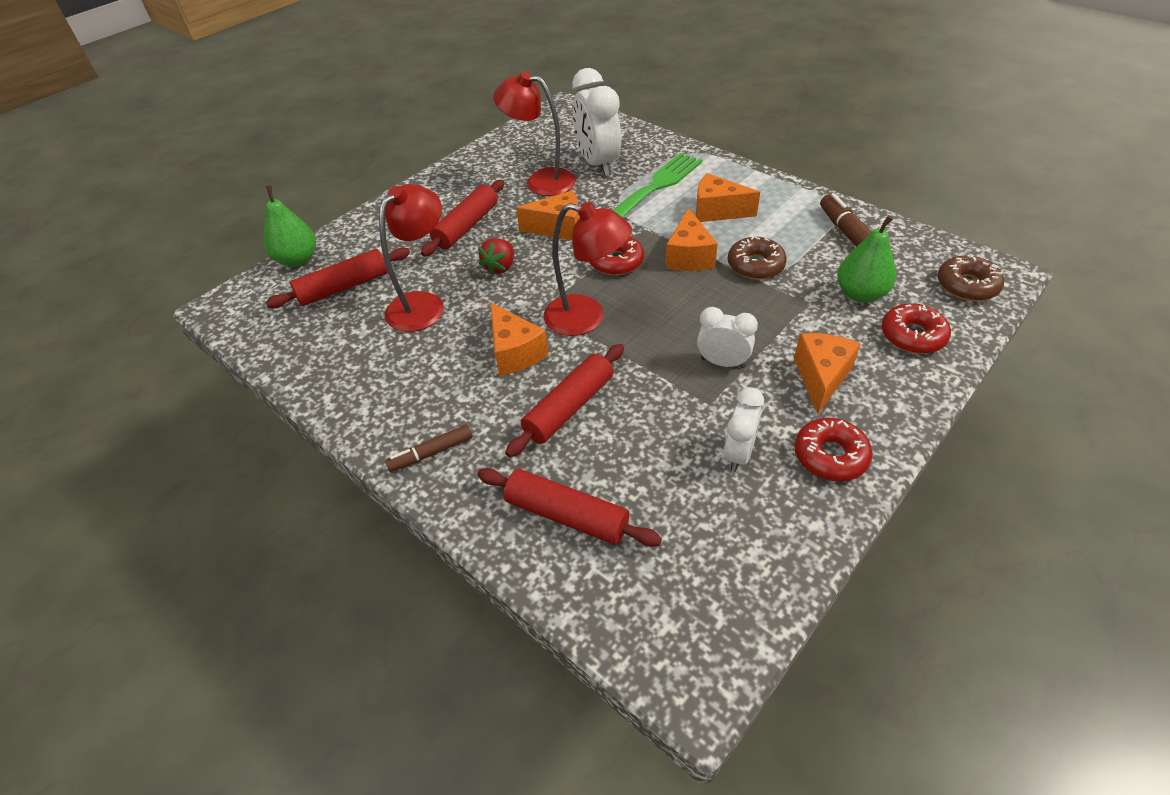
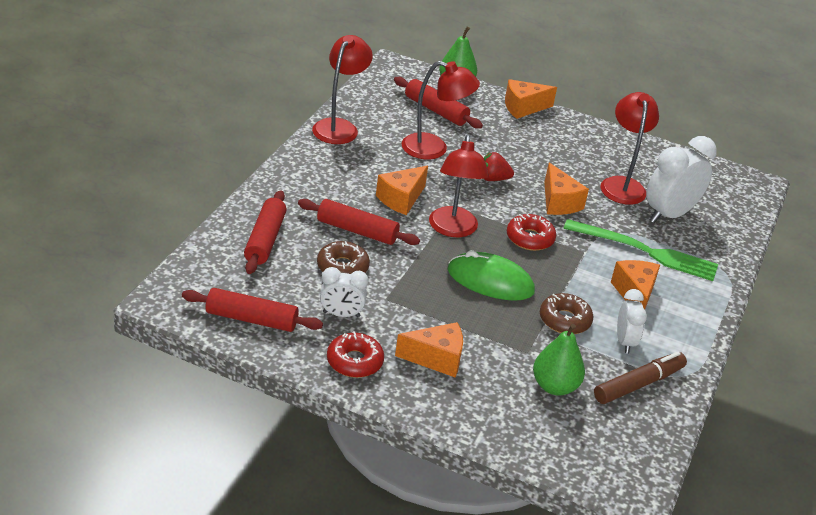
camera: 65 degrees right, 10 degrees down
(333, 386) = (339, 127): none -> red lamp
(431, 453) = (297, 177): brown marker -> none
(467, 226) = (536, 154): red rolling pin -> red rolling pin (251, 319)
(686, 306) = (490, 281): none -> green mouse
(689, 256) = (557, 279): orange cheese -> orange cheese (523, 107)
(722, 363) = (432, 304): white clock -> white clock (624, 342)
(912, 336) = (511, 417): red donut -> none
(966, 285) = (602, 461): brown donut -> brown donut (342, 267)

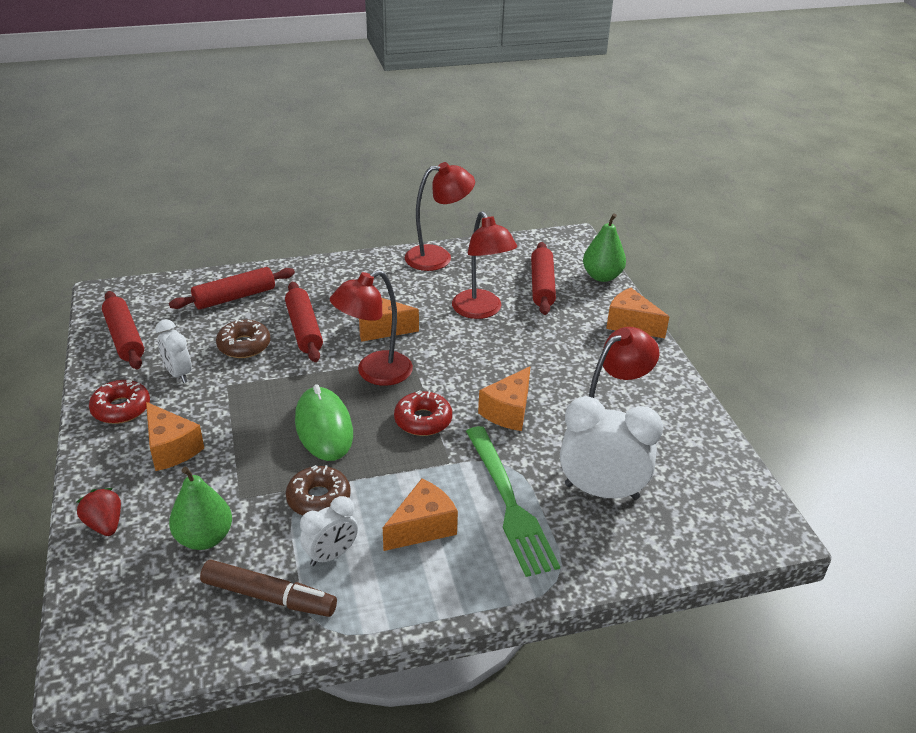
camera: 55 degrees right, 0 degrees up
(493, 179) = (486, 359): red strawberry -> red strawberry (105, 524)

